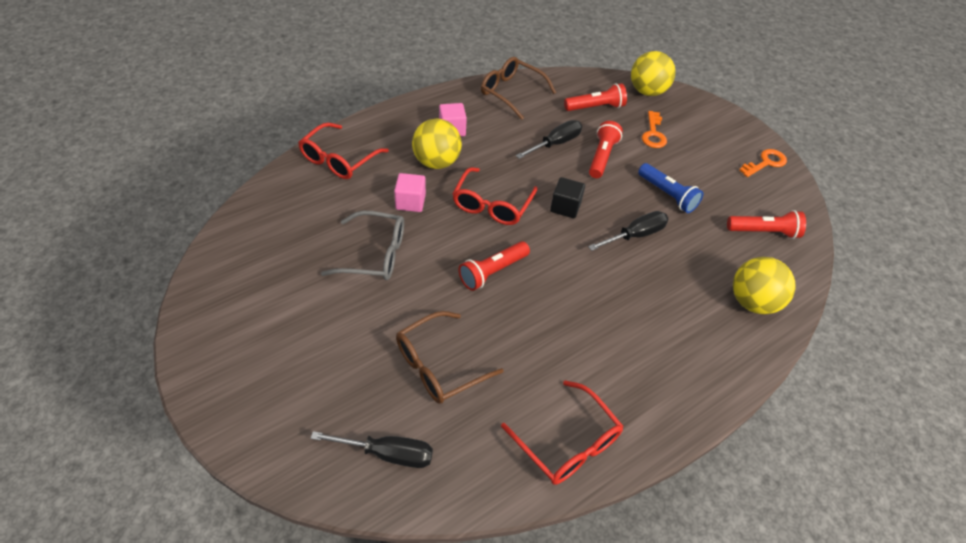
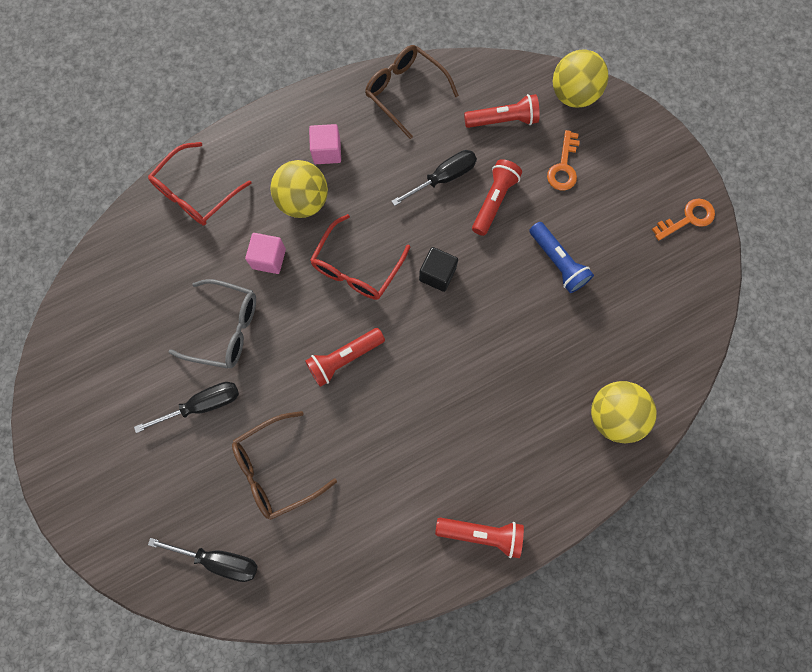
camera: 10 degrees right, 25 degrees up
(567, 443) = (386, 562): red glasses -> none
(635, 235) = (507, 318): black screwdriver -> black screwdriver (202, 405)
(764, 232) = (654, 322): red flashlight -> red flashlight (481, 533)

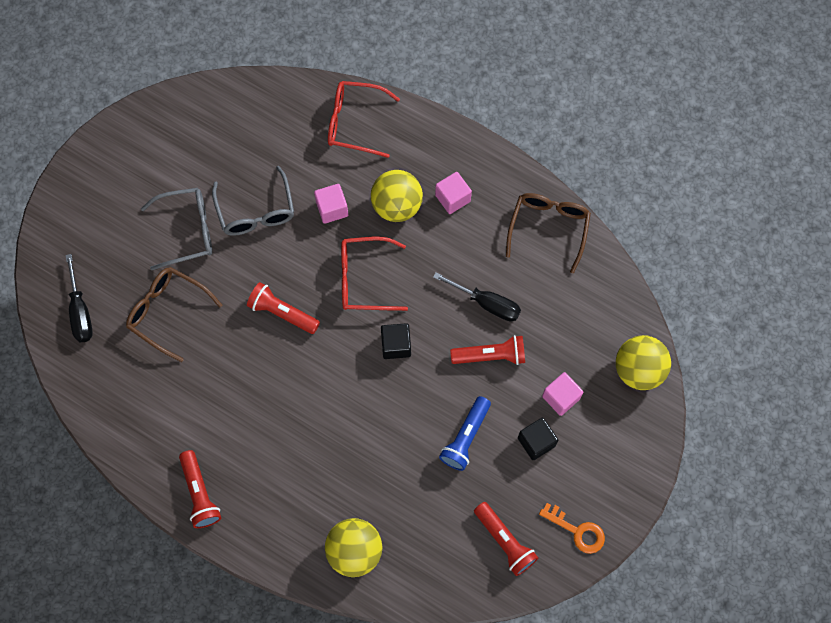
camera: 60 degrees right, 5 degrees down
(202, 405) = (187, 231): black screwdriver -> grey glasses
(503, 120) = (573, 323): red flashlight -> red flashlight (504, 541)
(563, 167) = (561, 397): orange key -> pink cube
(592, 208) = (536, 442): none -> black cube

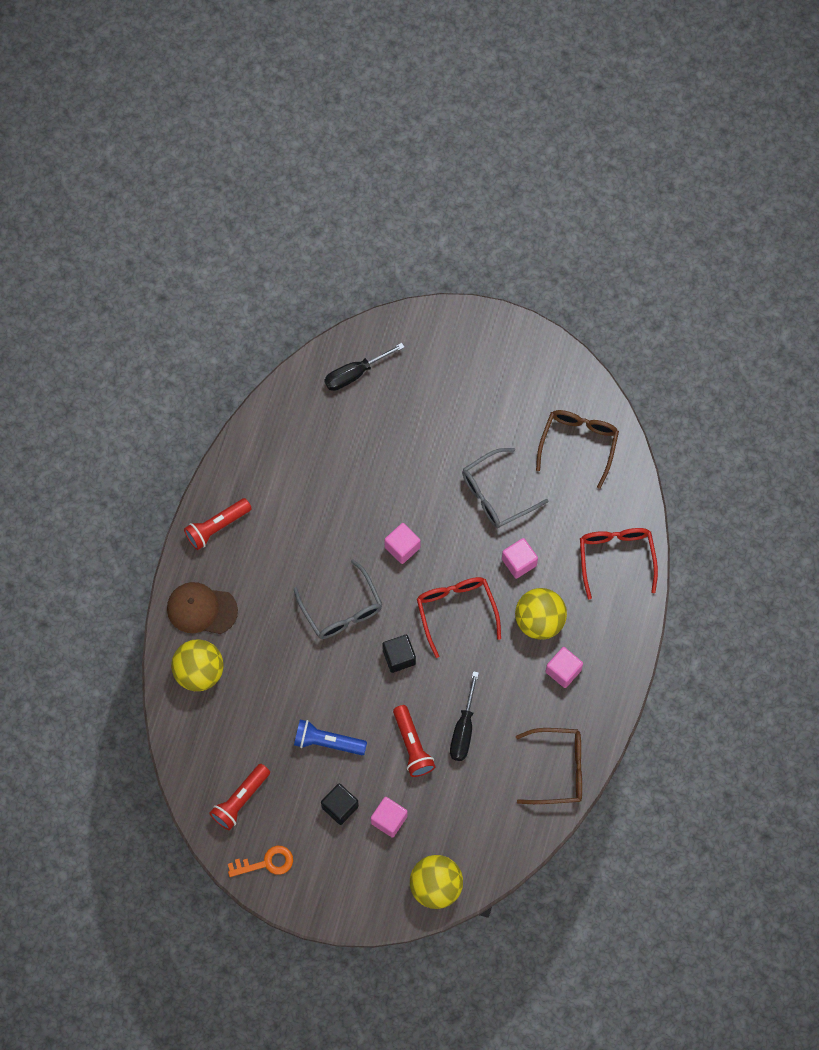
camera: 75 degrees right, 0 degrees up
(168, 312) = (374, 448): brown glasses -> brown glasses (578, 444)
(187, 231) = (458, 440): grey glasses -> grey glasses (342, 609)
(282, 313) = (402, 547): red flashlight -> pink cube
(286, 532) = (201, 609): none -> brown cap
(577, 531) = (266, 863): orange key -> orange key turned 120 degrees counterclockwise

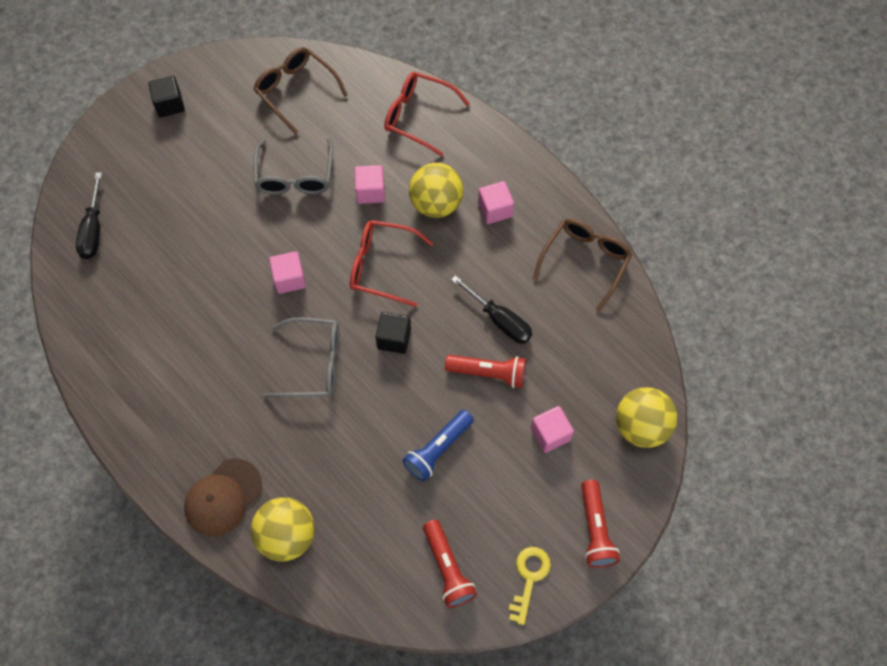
camera: 60 degrees left, 5 degrees down
(217, 527) = (149, 435): red flashlight -> red flashlight (595, 529)
(266, 863) = (529, 578): orange key -> yellow key
(340, 807) = (511, 473): black cube -> black cube (169, 104)

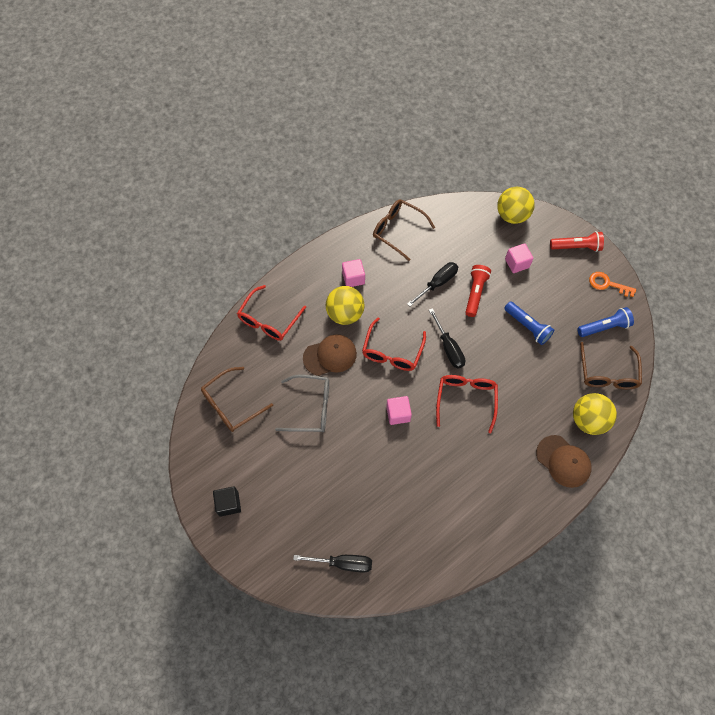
camera: 85 degrees left, 0 degrees up
(313, 364) = (466, 400): grey glasses -> red glasses
(366, 569) = (607, 373): none -> brown glasses
(370, 191) = (330, 356): pink cube -> brown cap
(394, 339) = (448, 347): black cube -> black screwdriver
(447, 568) = (604, 327): red flashlight -> blue flashlight
(529, 578) = (607, 284): yellow key -> orange key

